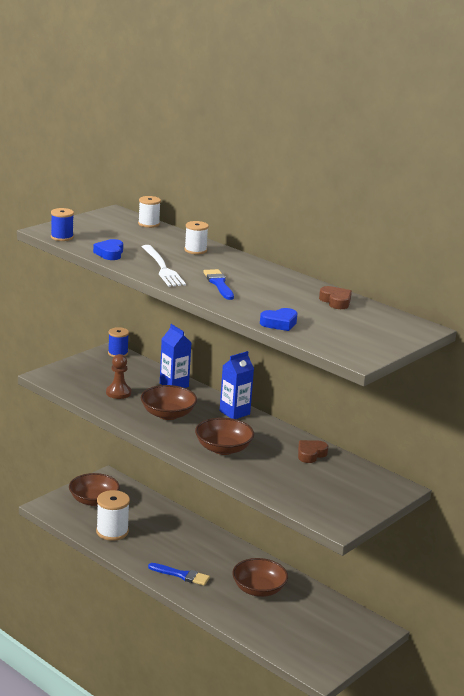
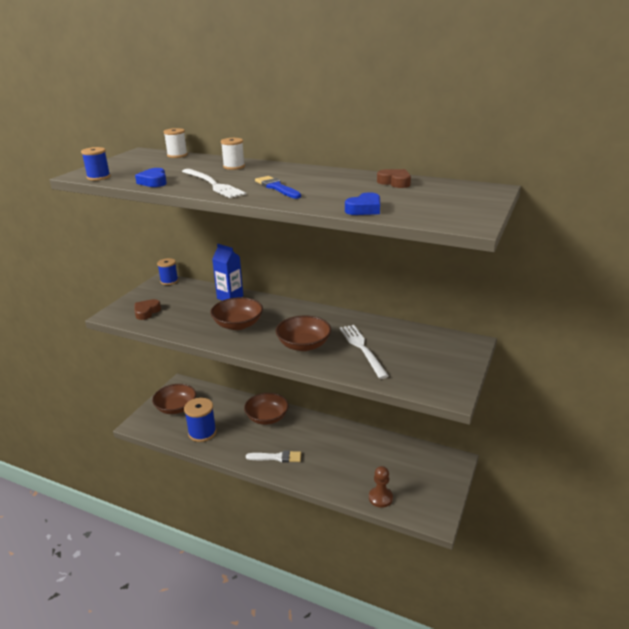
camera: 15 degrees left, 5 degrees up
(112, 532) = (202, 432): white spool -> blue spool
(118, 393) = (185, 315): brown pawn -> brown pawn (380, 498)
(181, 575) = (277, 457): blue brush -> white brush
(234, 412) = (294, 309): blue carton -> none
(258, 589) = (345, 452): brown bowl -> brown bowl (267, 417)
(280, 466) = (362, 349): none -> white fork
(310, 454) = (380, 331): brown heart -> brown heart (146, 312)

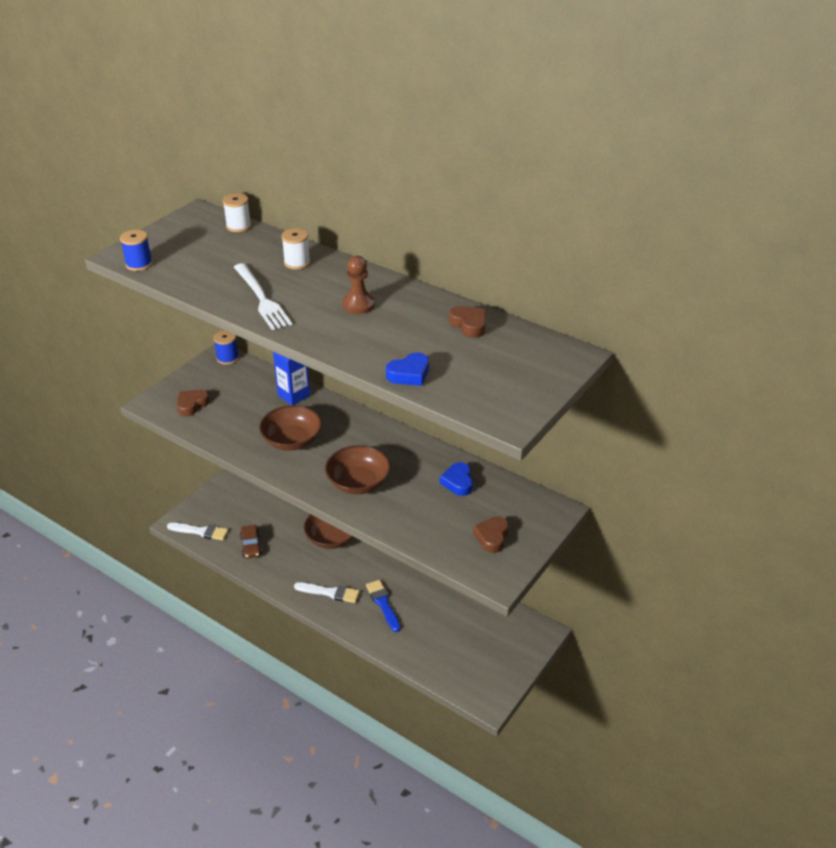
camera: 10 degrees right, 10 degrees up
(154, 182) = (197, 283): blue heart -> blue heart (458, 482)
(157, 428) = (200, 531): none -> white brush
(176, 408) = (227, 507): brown bowl -> none
(202, 432) = (251, 546): blue spool -> brown car
(277, 188) = (330, 316): blue brush -> blue brush (383, 604)
(362, 349) = (423, 498): white fork -> none
(380, 498) = (434, 663): brown pawn -> brown pawn (358, 305)
(431, 367) = (492, 537): none -> brown heart

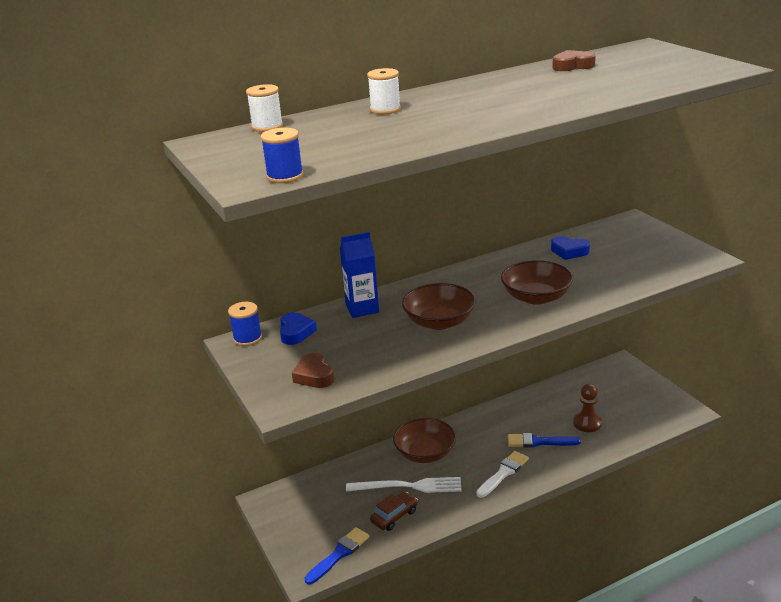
camera: 60 degrees left, 10 degrees down
(200, 531) = (339, 554): white brush -> blue brush
(251, 546) = (394, 516): brown car -> brown car turned 60 degrees counterclockwise
(261, 298) = (442, 127): white fork -> white fork (408, 486)
(358, 305) = (498, 95): brown pawn -> brown pawn (587, 423)
(409, 374) = (638, 88): blue heart -> blue heart (296, 332)
(492, 537) = (652, 251): brown heart -> none

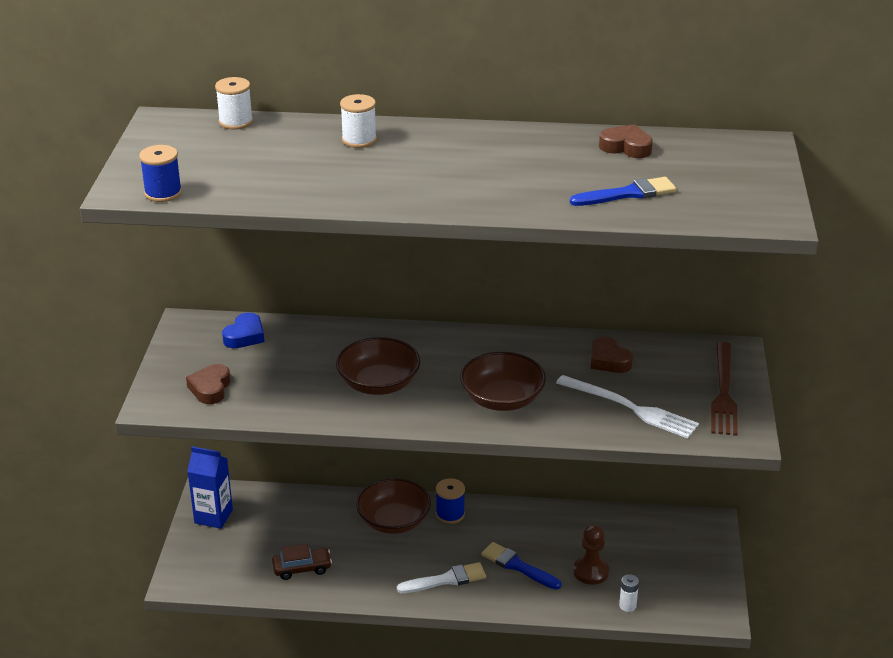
camera: 30 degrees right, 5 degrees up
(247, 338) = (200, 323): blue spool -> blue spool (450, 514)
(339, 554) = (221, 578): blue brush -> blue brush (628, 194)
(362, 309) = (329, 337): blue carton -> blue carton (213, 516)
(408, 486) = (344, 546): white fork -> white fork (630, 408)
(569, 251) = (608, 360): blue heart -> brown heart
(632, 432) = (627, 606): none -> white battery
(660, 242) = (723, 392): none -> brown fork

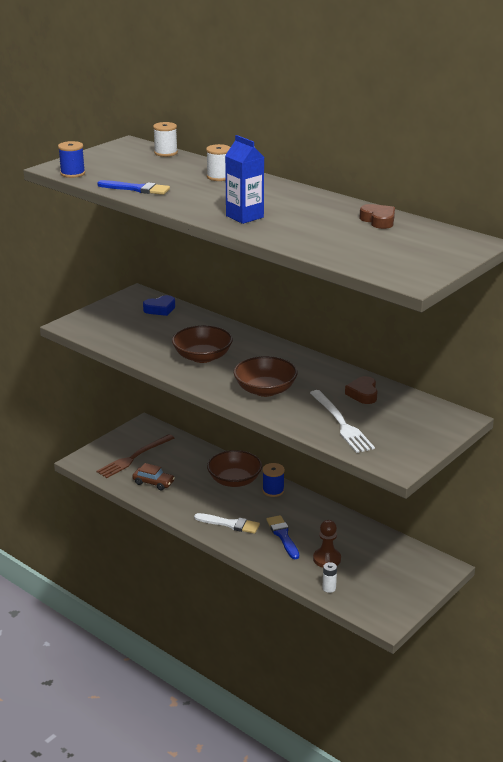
camera: 35 degrees right, 5 degrees down
(210, 388) = (108, 327): brown heart -> none
(213, 516) = (135, 437): blue carton -> blue carton (244, 216)
(628, 194) = (335, 242): blue brush -> blue brush (137, 189)
(723, 392) = (418, 438): brown fork -> brown fork (134, 457)

